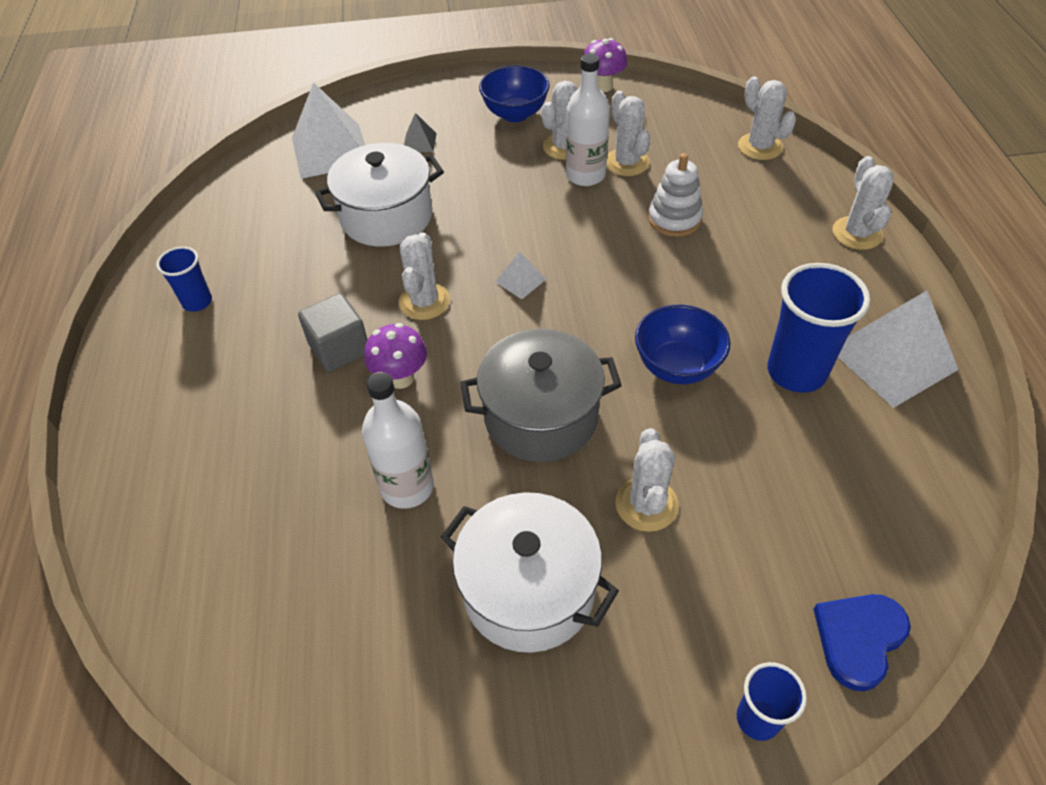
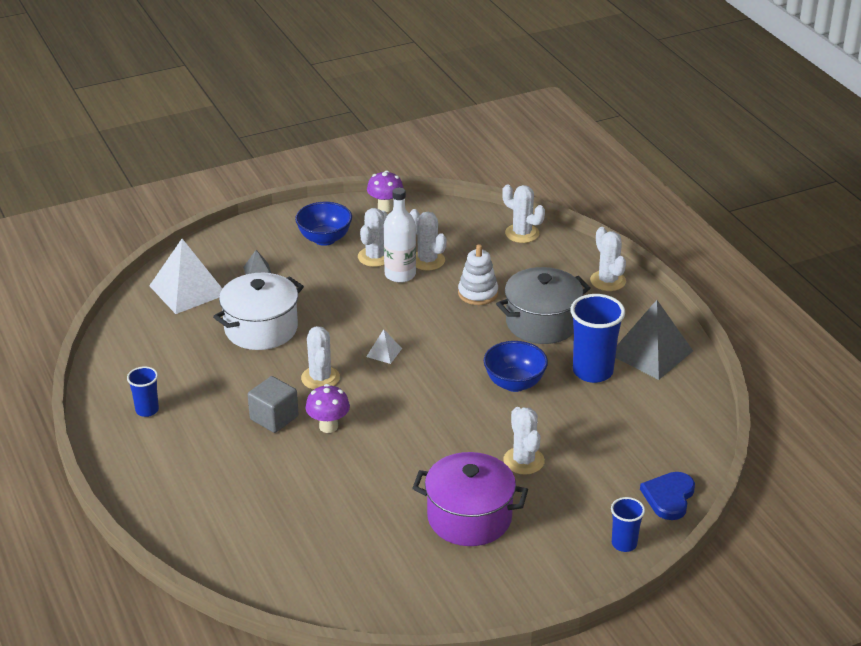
camera: 20 degrees left, 15 degrees down
(407, 487) = (366, 484): white bottle -> none
(529, 590) = (469, 517): white pot -> purple pot
(541, 416) = (436, 429): grey pot -> grey pot (542, 323)
(892, 359) = (651, 352): white pyramid -> grey pyramid

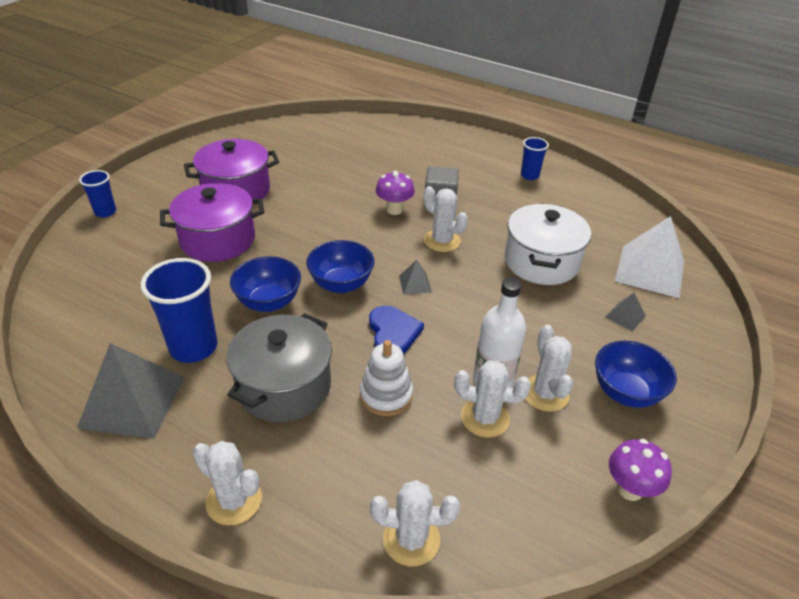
camera: 145 degrees right, 5 degrees up
(384, 352) = (415, 283): white pyramid -> grey pyramid
(444, 375) = (341, 284): none -> blue bowl
(523, 461) = (218, 240): white cactus -> purple pot
(669, 497) = (74, 256): blue heart -> blue heart (393, 333)

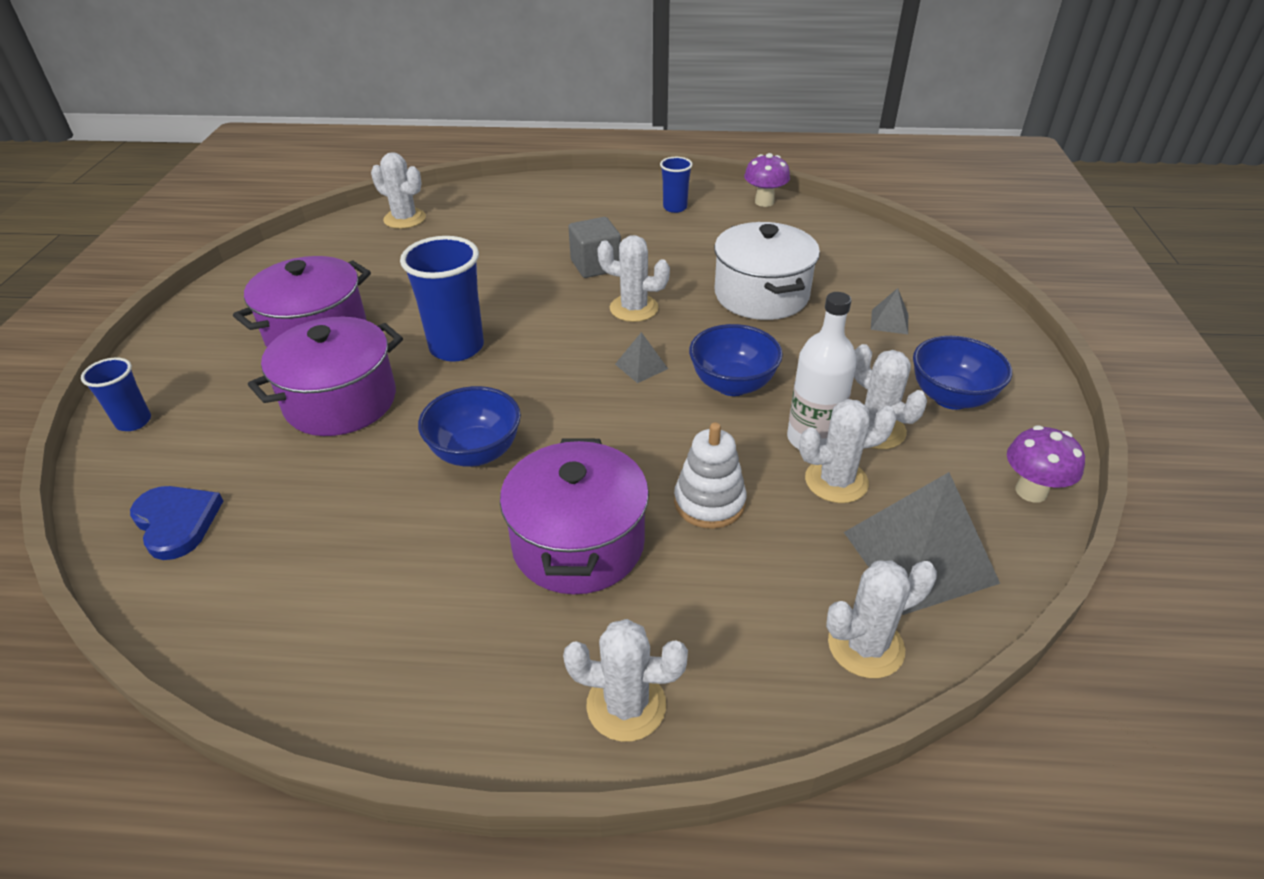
camera: 25 degrees left, 0 degrees up
(132, 401) = (384, 649): grey pyramid -> grey pyramid (919, 557)
(193, 347) = (417, 546): blue cup -> blue cup (456, 347)
(284, 386) = (578, 543): grey pot -> purple pot
(341, 284) = (552, 398): blue bowl -> blue bowl (732, 384)
(342, 130) = (405, 219): none -> white cactus
(393, 333) = (660, 430): blue heart -> blue heart (176, 522)
(394, 210) = (548, 291): purple mushroom -> purple mushroom (764, 202)
(650, 271) = (876, 268): white pyramid -> none

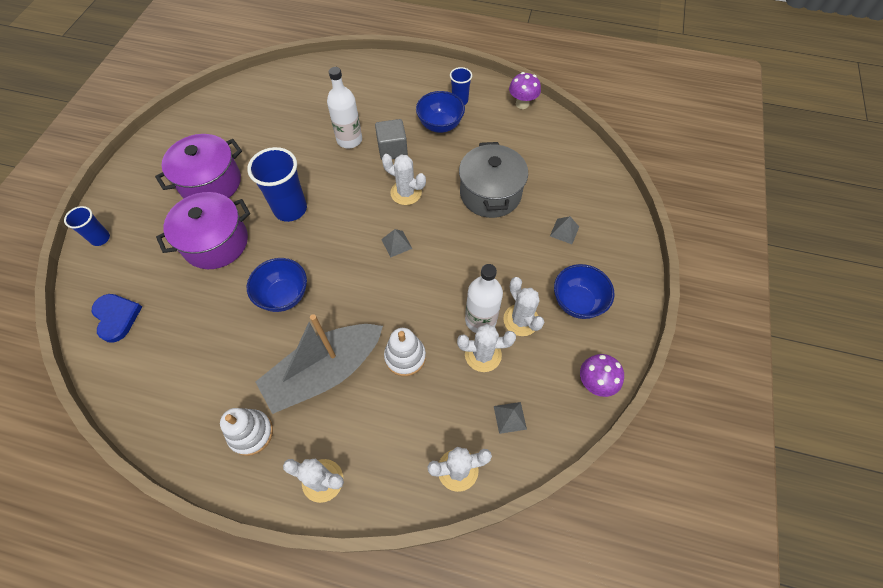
camera: 10 degrees right, 20 degrees up
(405, 219) = (281, 86): white cactus -> none
(468, 654) = (251, 433): none -> white stacking toy
(526, 262) = (349, 140): none -> white bottle
(578, 543) = (325, 372): purple pot -> grey boat
(732, 384) = (447, 268): blue bowl -> blue bowl (440, 125)
(761, 295) = (490, 194): white pot -> grey pot
(919, 557) = (510, 417): grey pyramid -> grey pyramid, size x0.45

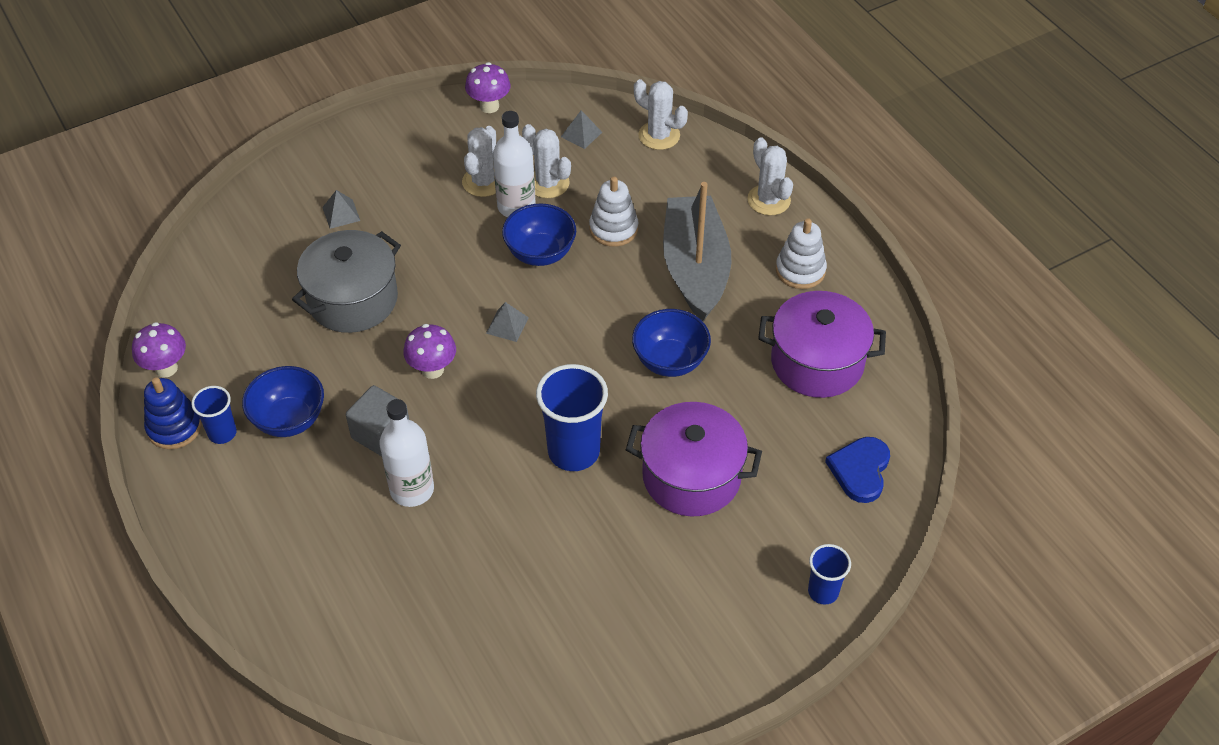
camera: 135 degrees left, 10 degrees down
(211, 183) = (633, 566): purple pot -> purple pot (817, 362)
(325, 372) = (695, 268): grey boat -> grey boat turned 105 degrees counterclockwise
(406, 193) = (432, 369): white cactus -> purple mushroom
(482, 89) = (174, 427): none -> blue stacking toy
(577, 302) = (419, 158): blue bowl -> blue bowl (540, 253)

